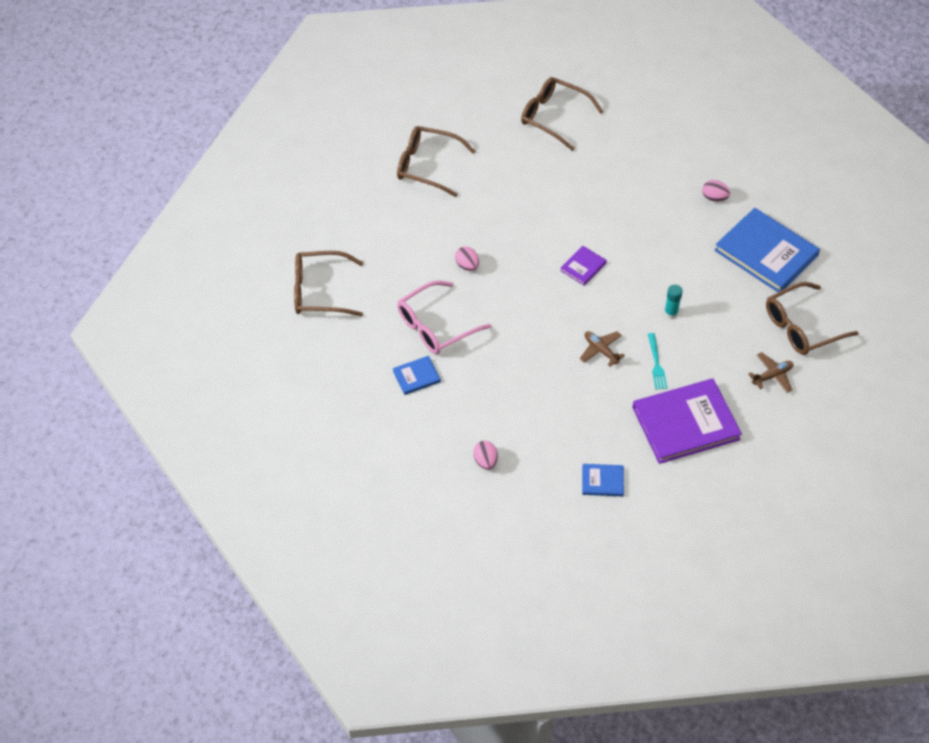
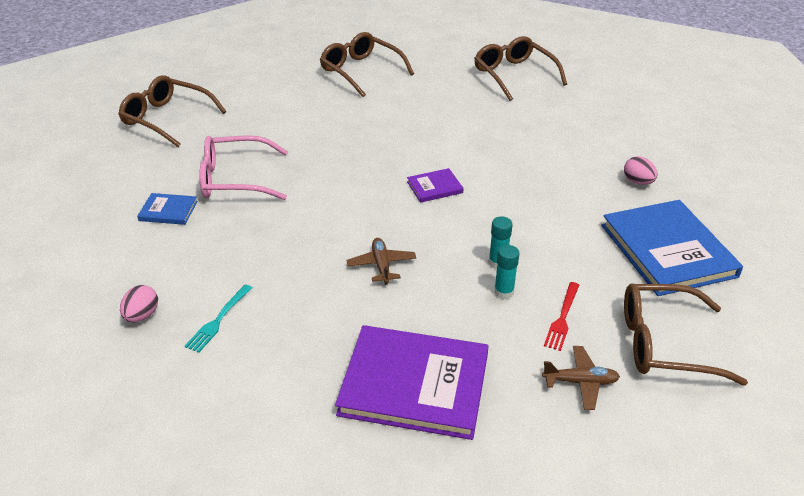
camera: 30 degrees right, 15 degrees down
(467, 266) = (318, 146): pink egg -> none
(602, 481) = (246, 401): blue book -> none
(656, 364) = (435, 305): turquoise fork -> turquoise fork (218, 320)
(690, 334) = (504, 292): none -> turquoise glue stick
(736, 337) = (562, 318): none -> red fork

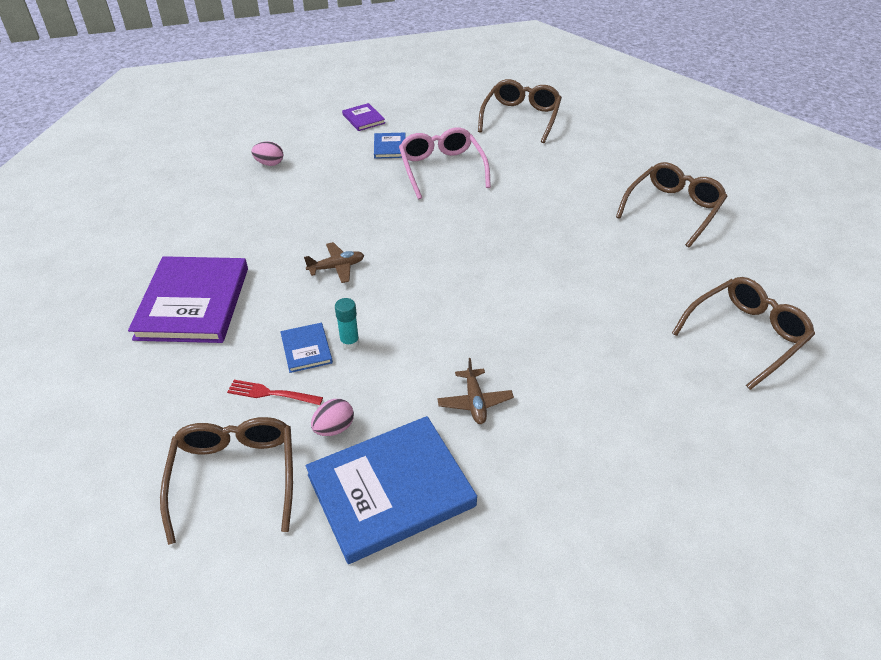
camera: 80 degrees right, 5 degrees up
(218, 320) = (265, 196): turquoise fork -> none
(434, 187) = (464, 288): purple book -> purple book (363, 119)
(504, 292) = (306, 349): turquoise glue stick -> blue book
(580, 382) = (187, 407): brown plane -> brown plane (475, 402)
(638, 182) = (530, 466): pink egg -> pink egg (334, 428)

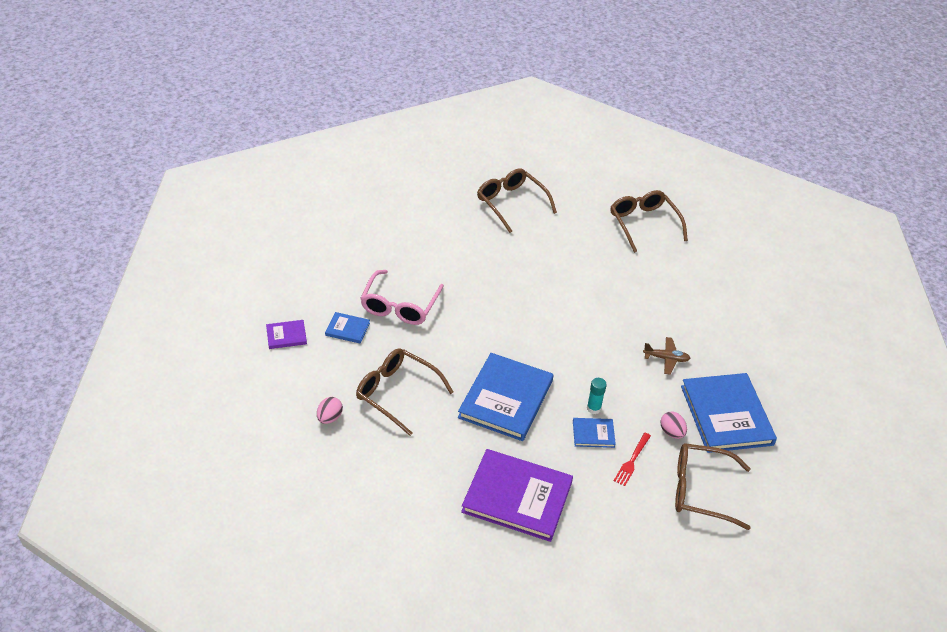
camera: 75 degrees left, 0 degrees up
(336, 267) = (506, 399): brown plane -> blue book
(442, 169) = (400, 305): pink glasses -> pink glasses turned 75 degrees counterclockwise
(520, 118) = (346, 236): brown glasses -> brown glasses (397, 393)

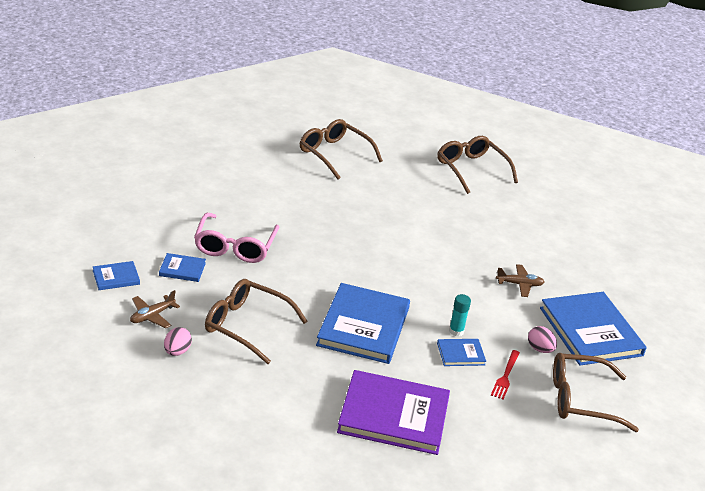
camera: 10 degrees left, 10 degrees down
(286, 336) = (116, 277): purple book -> blue book
(313, 378) = (152, 316): none -> brown plane

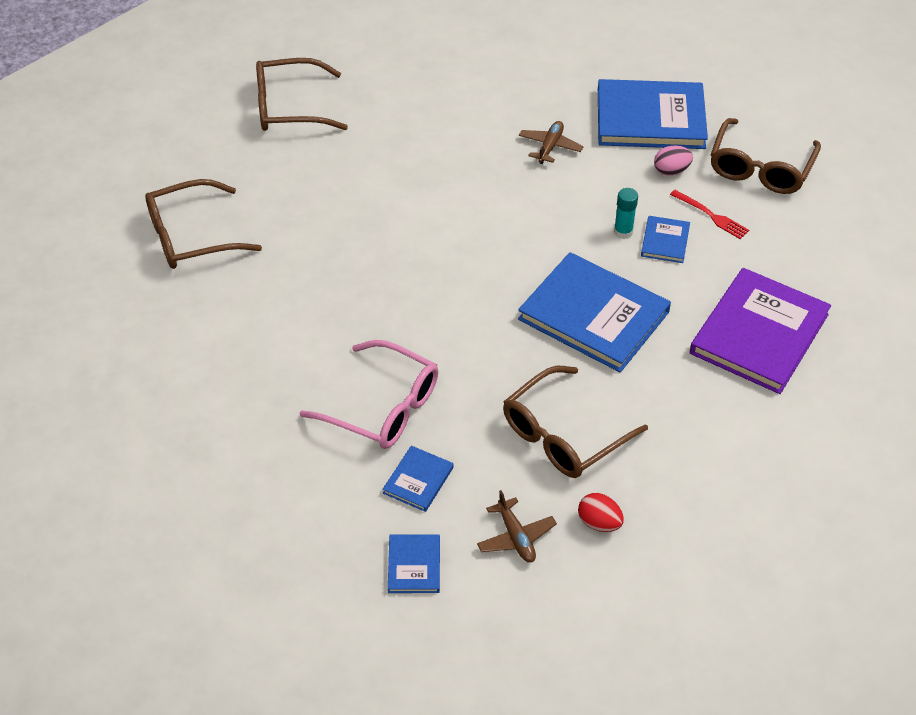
camera: 65 degrees left, 15 degrees up
(177, 351) = (599, 523): pink egg -> red egg

